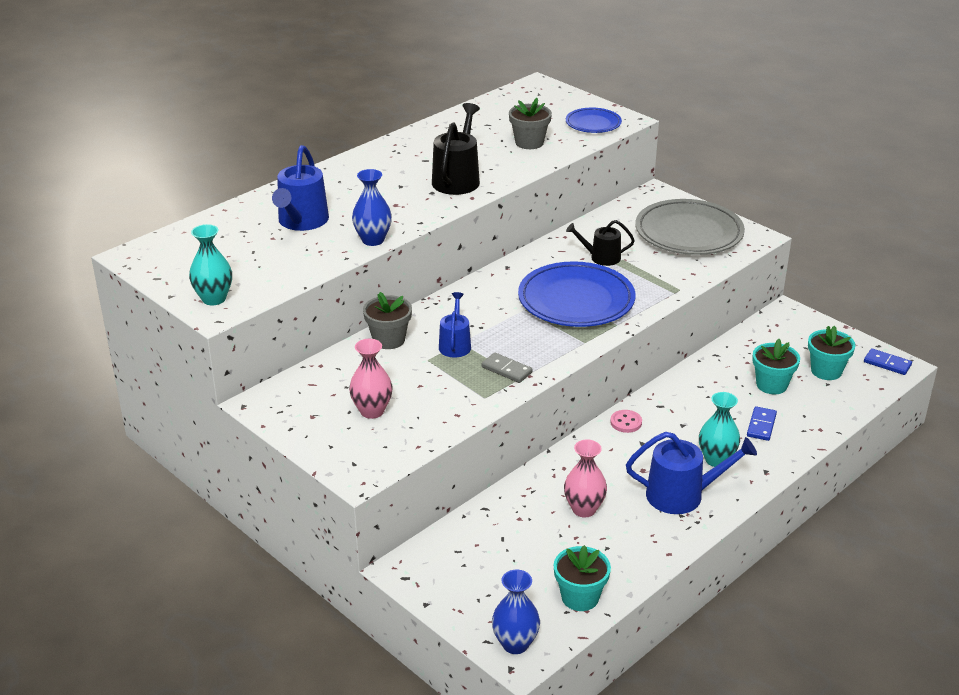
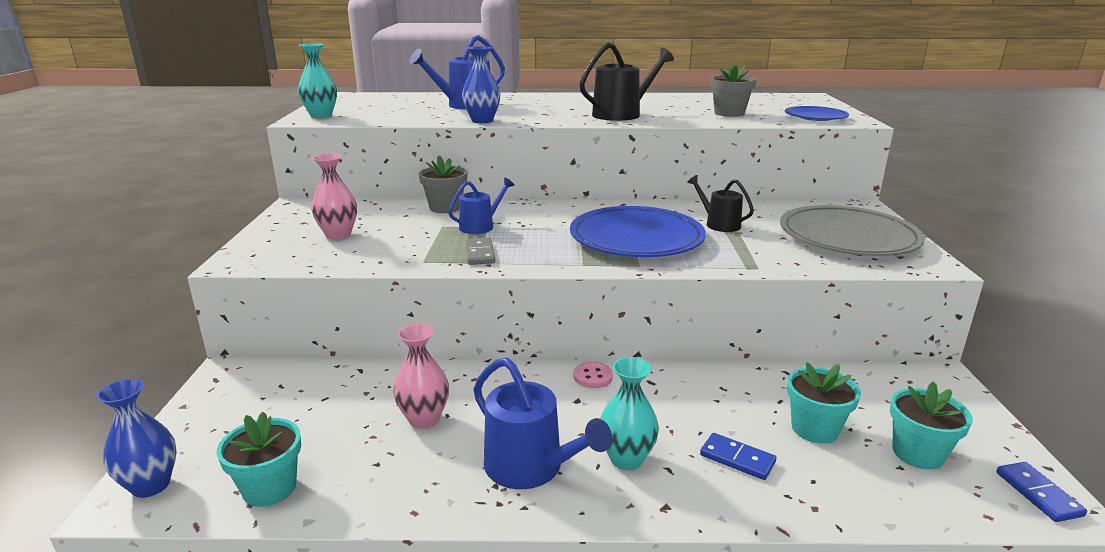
camera: 45 degrees right, 10 degrees down
(761, 425) = (737, 459): blue domino -> blue domino turned 60 degrees clockwise

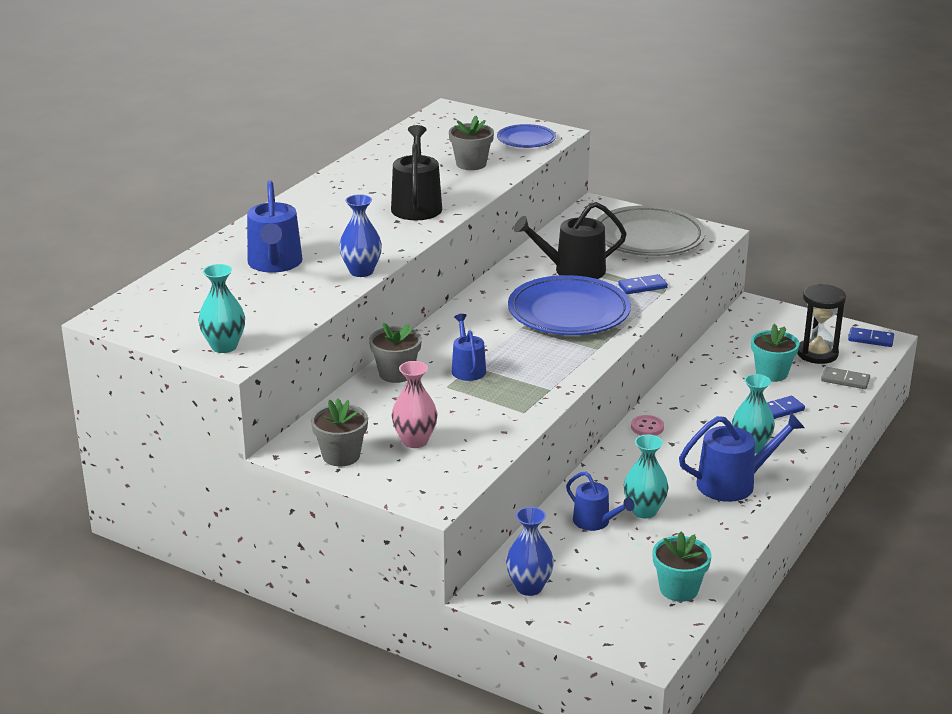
camera: 60 degrees left, 5 degrees up
(151, 485) = (636, 641): blue vase -> blue vase (529, 587)
(298, 219) = (341, 455): none -> grey flower pot
(384, 395) = (595, 522): none -> blue watering can
(424, 419) = (644, 511): pink vase -> turquoise vase
(480, 253) = (532, 384): grey domino -> grey domino (845, 380)
(719, 224) = (573, 270): black watering can -> black watering can, size x1.61
(743, 256) = (642, 286): none -> blue domino
(918, 453) = (817, 353): turquoise flower pot -> black hourglass

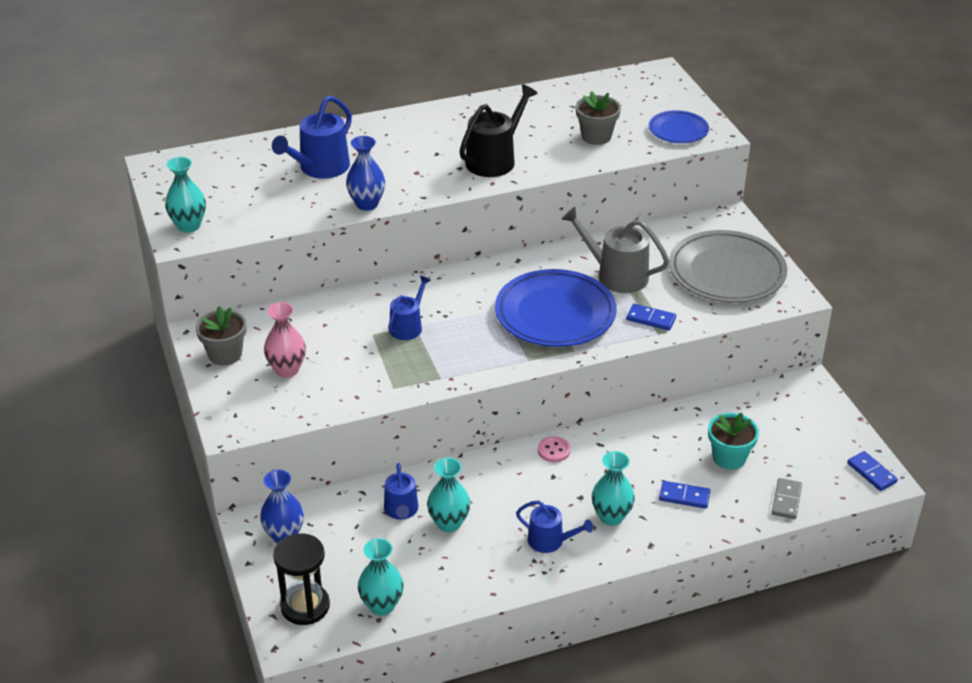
camera: 40 degrees right, 10 degrees up
(396, 374) = (353, 304): grey flower pot -> none
(573, 270) = (616, 275): black watering can -> grey watering can
(679, 589) = (382, 605): turquoise flower pot -> turquoise vase
(733, 483) = (550, 541): blue watering can -> blue watering can, size x0.62
(817, 353) = (798, 460): black hourglass -> black hourglass (305, 606)
(845, 380) = (786, 500): grey domino -> grey domino turned 45 degrees clockwise

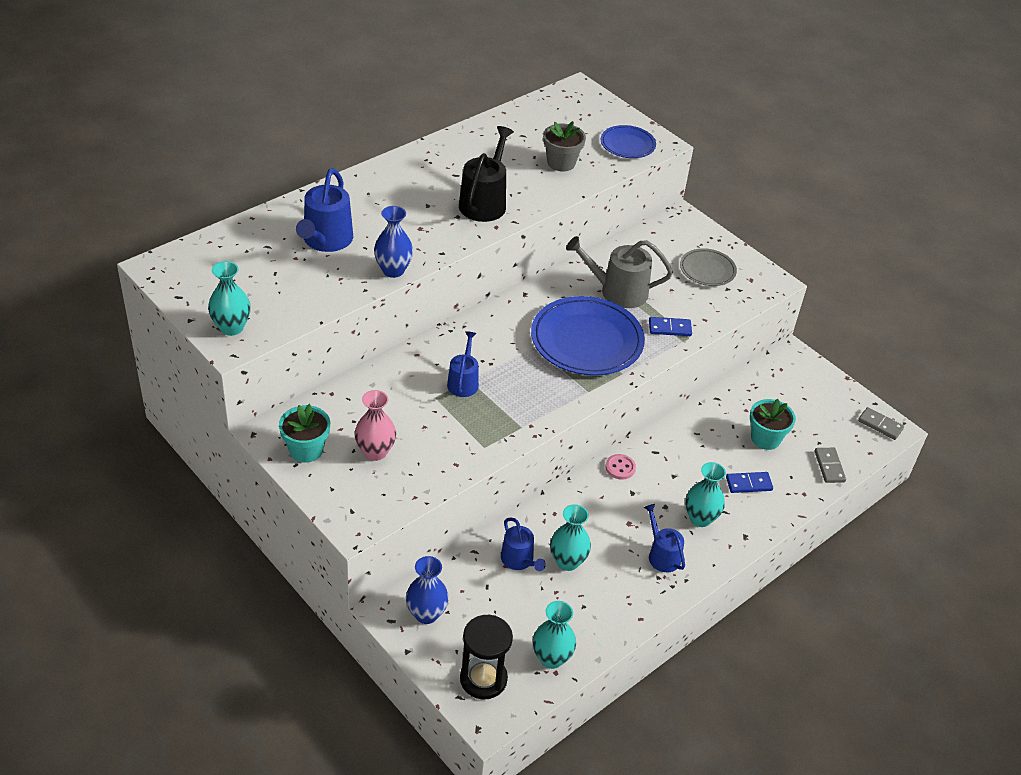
camera: 25 degrees left, 5 degrees up
(225, 354) = (306, 450): grey flower pot -> turquoise flower pot
(550, 541) = (662, 555): blue watering can -> blue watering can turned 120 degrees counterclockwise
(726, 272) = (707, 270): grey plate -> grey plate, size x0.54
(871, 473) = (880, 425): blue domino -> grey domino

